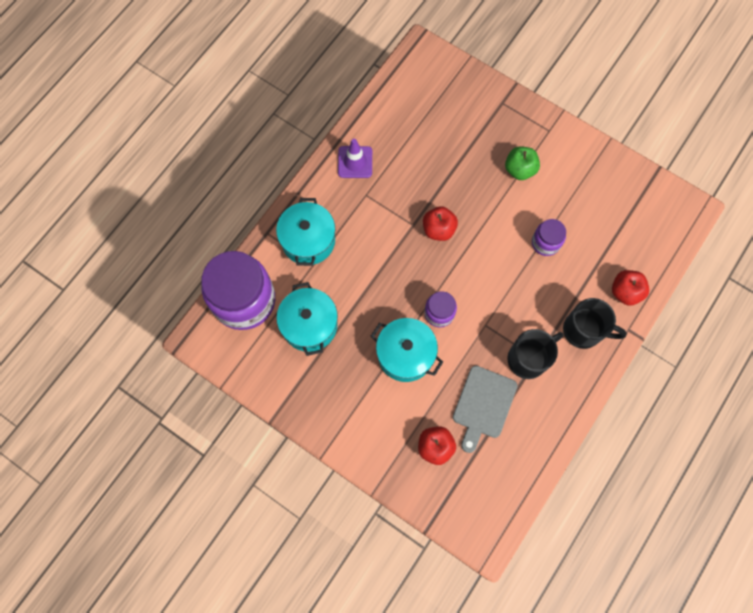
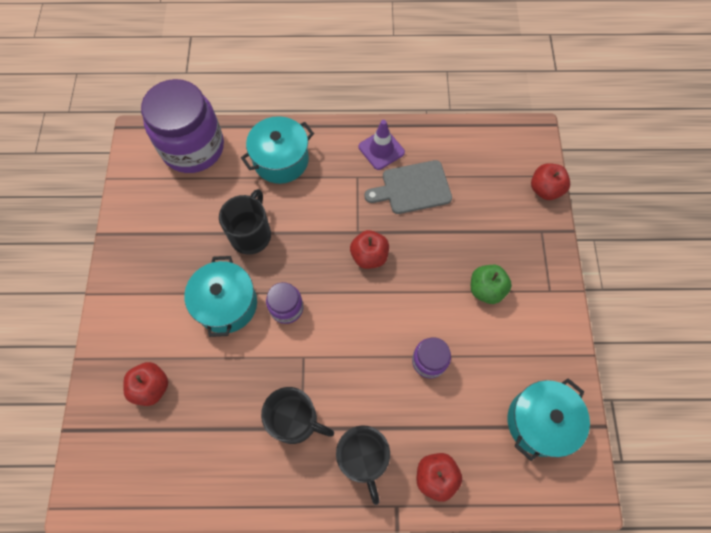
camera: 55 degrees right, 5 degrees down
(309, 325) = (203, 209): turquoise pot -> turquoise pot (539, 422)
(359, 302) = (251, 234): none -> black mug
(472, 76) = (545, 189): none -> red apple
(483, 405) = (220, 406): grey cutting board -> grey cutting board (413, 188)

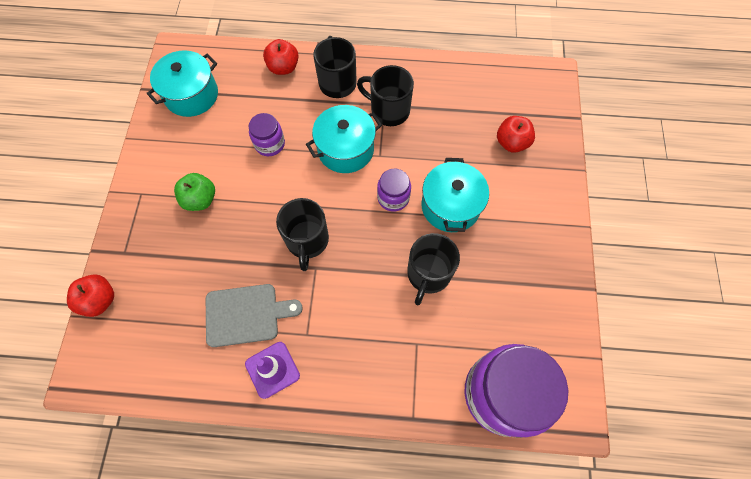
camera: 175 degrees left, 0 degrees up
(281, 160) = (394, 365): turquoise pot -> turquoise pot (345, 149)
(369, 256) = (307, 241): red apple -> black mug

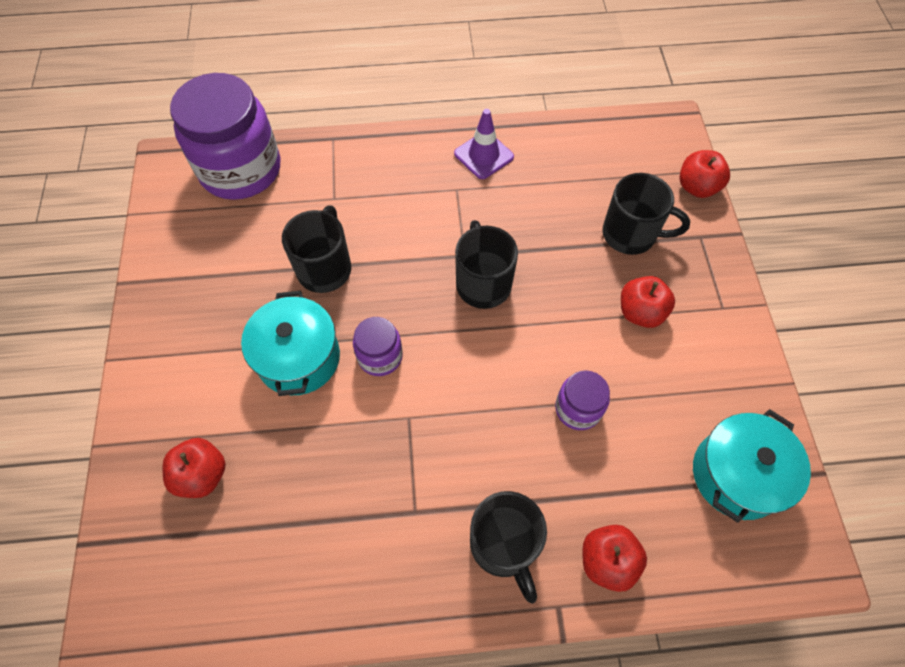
camera: 170 degrees right, 5 degrees down
(200, 199) = (640, 312): green apple -> red apple
(246, 314) = (529, 197): grey cutting board -> none
(345, 149) = (462, 419): turquoise pot -> none
(388, 110) = (406, 502): black mug -> black mug (631, 234)

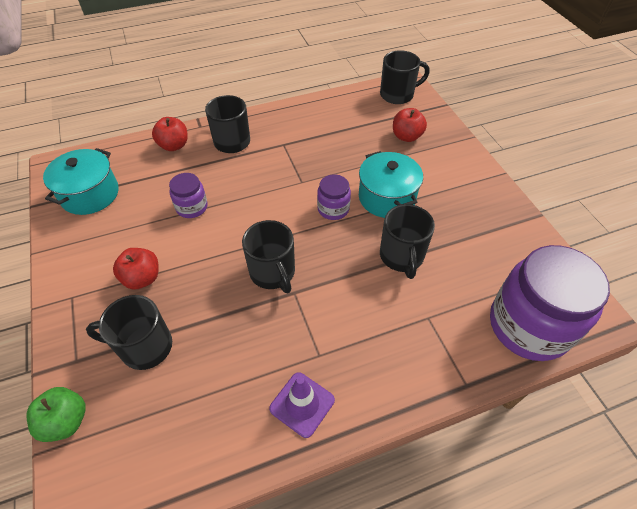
camera: 165 degrees right, 10 degrees down
(150, 602) = (398, 95): none -> black mug
(697, 187) = (66, 421): red apple -> green apple

